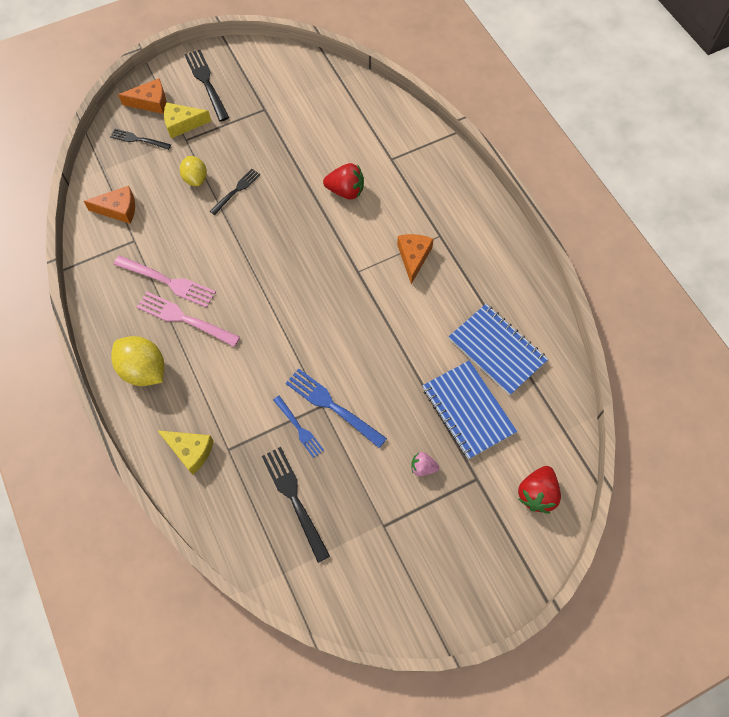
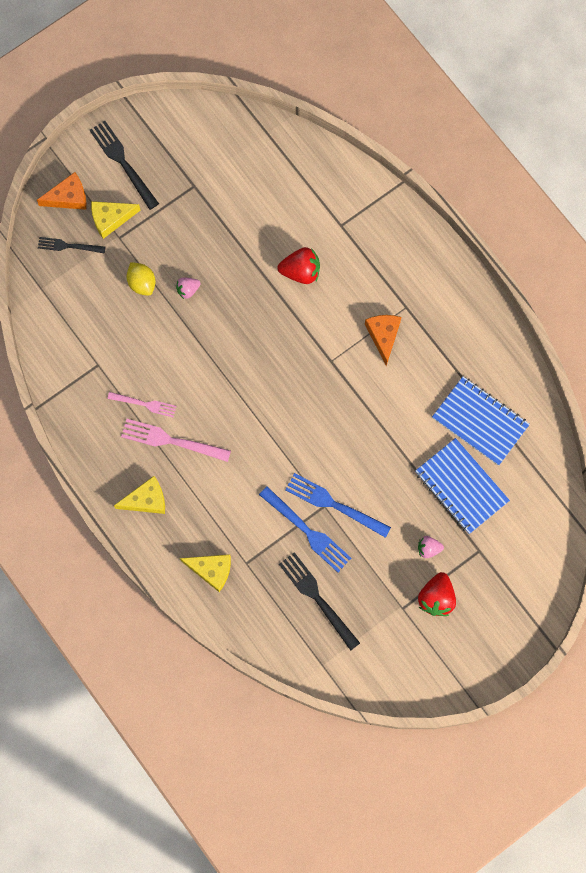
camera: 10 degrees left, 10 degrees up
(118, 209) = (71, 332): orange cheese -> none
(144, 370) = (146, 500): yellow lemon -> yellow cheese
(168, 282) = (144, 404): pink fork -> pink fork, size x0.63
(236, 190) = (188, 290): black fork -> pink strawberry
(299, 428) = (307, 531): blue fork -> blue fork, size x1.59
(537, 494) = (535, 555): red strawberry -> red strawberry (436, 598)

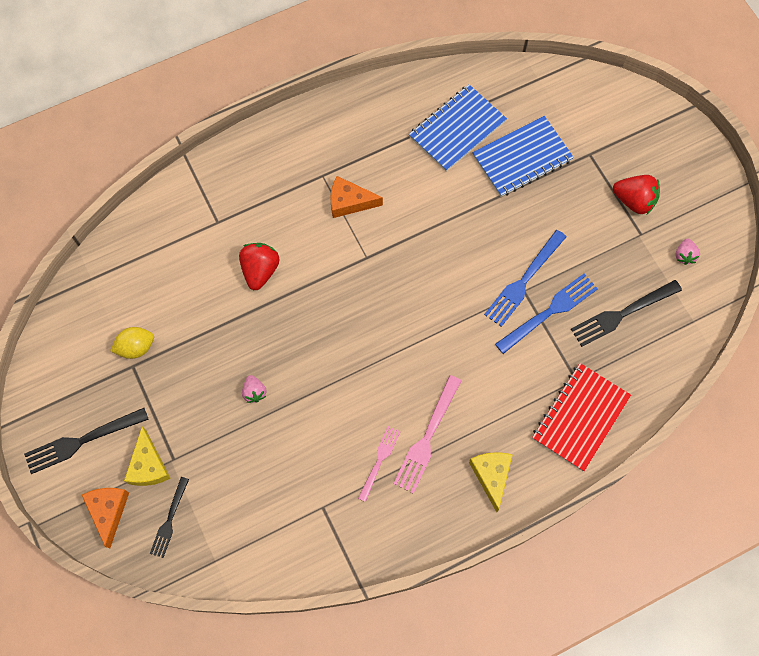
camera: 80 degrees left, 5 degrees down
(142, 283) = (235, 442): yellow lemon -> yellow lemon (136, 347)
(211, 570) = (580, 417): yellow cheese -> red notebook
(428, 549) = (582, 199): pink strawberry -> pink strawberry (684, 255)

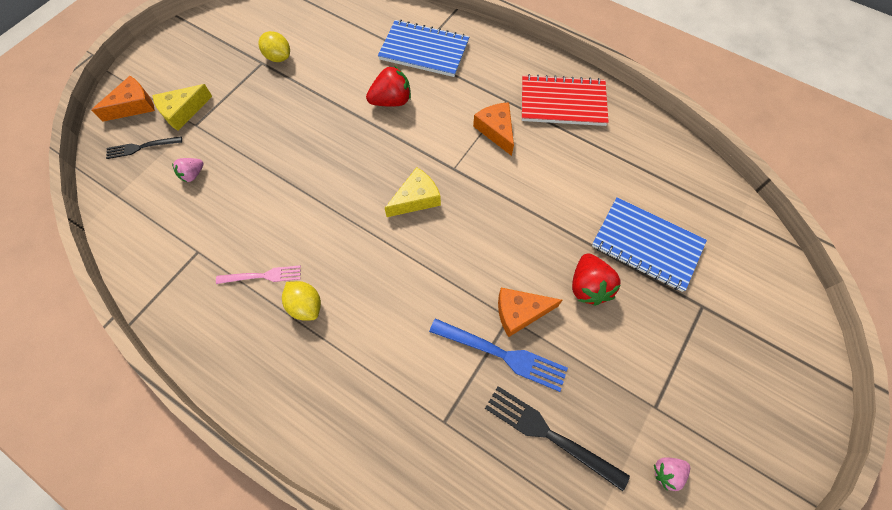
camera: 60 degrees right, 5 degrees down
(82, 441) = (185, 63): black fork -> none
(254, 392) = (281, 149): pink strawberry -> pink strawberry (193, 174)
(427, 437) = (305, 306): pink fork -> yellow lemon
(457, 129) = (630, 176): blue notebook -> blue notebook (424, 50)
(491, 476) = (293, 387): yellow cheese -> yellow cheese (416, 199)
(524, 280) = (520, 312): blue fork -> orange cheese
(580, 417) = (403, 449): red notebook -> red notebook (563, 103)
(634, 201) = (687, 379): red strawberry -> red strawberry (588, 286)

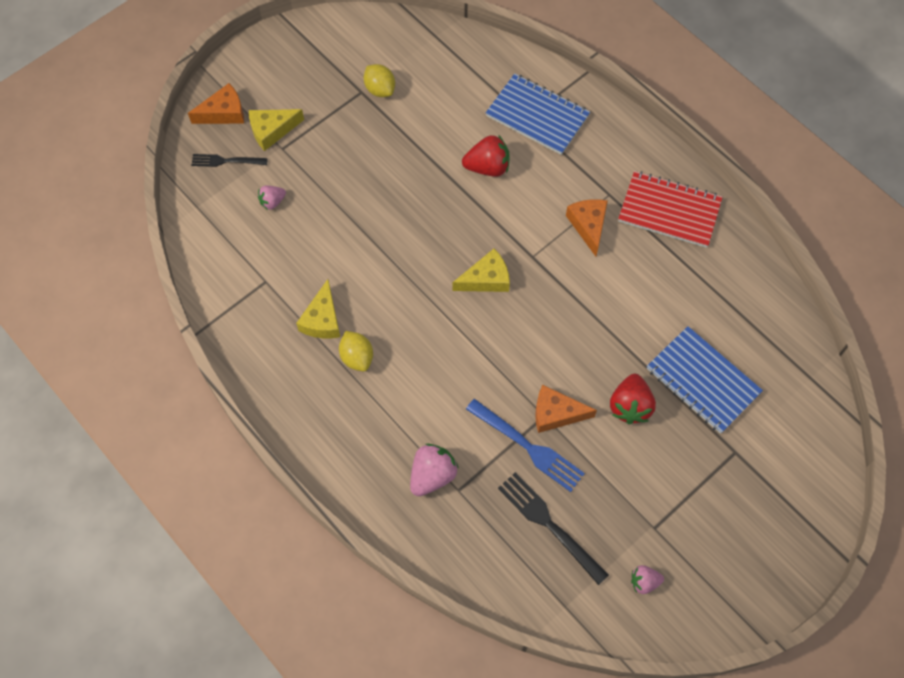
camera: 15 degrees right, 0 degrees up
(262, 276) = (322, 319): pink fork -> yellow cheese
(412, 413) = (432, 475): none -> pink strawberry

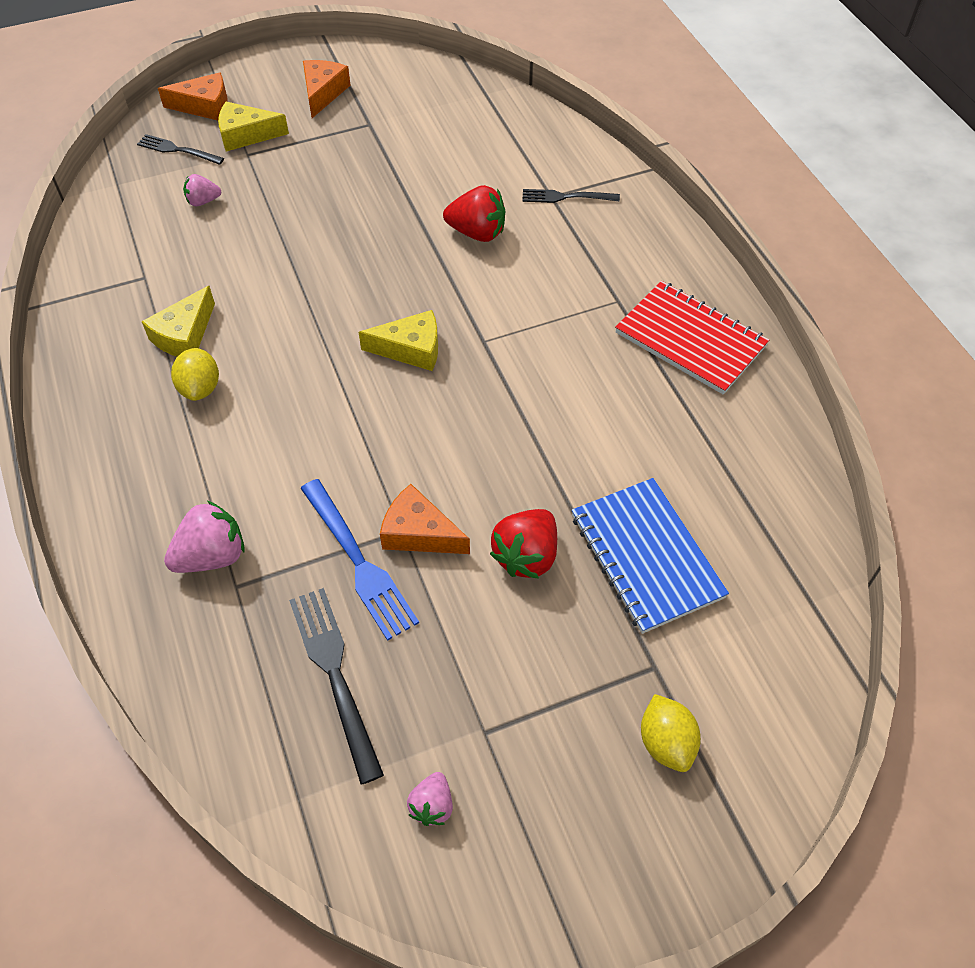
camera: 20 degrees right, 10 degrees down
(380, 89) = (392, 127): yellow lemon -> yellow lemon (666, 743)
(537, 116) = (566, 197): blue notebook -> black fork
(588, 226) = (573, 327): orange cheese -> orange cheese (323, 93)
(644, 582) = (432, 805): pink strawberry -> pink strawberry turned 90 degrees counterclockwise

